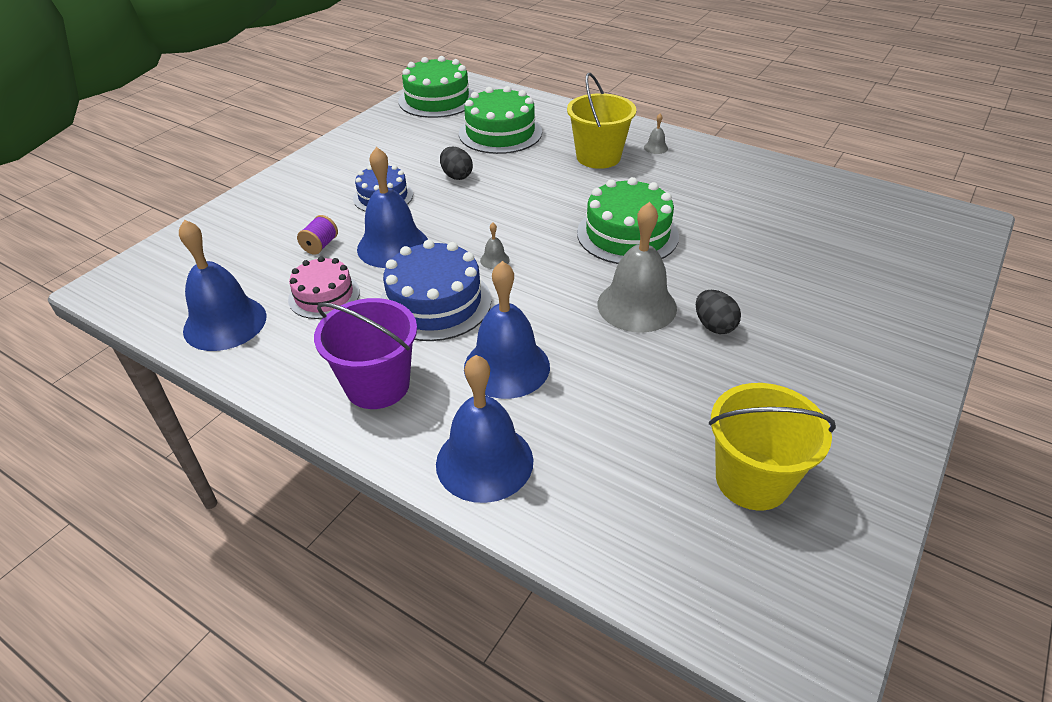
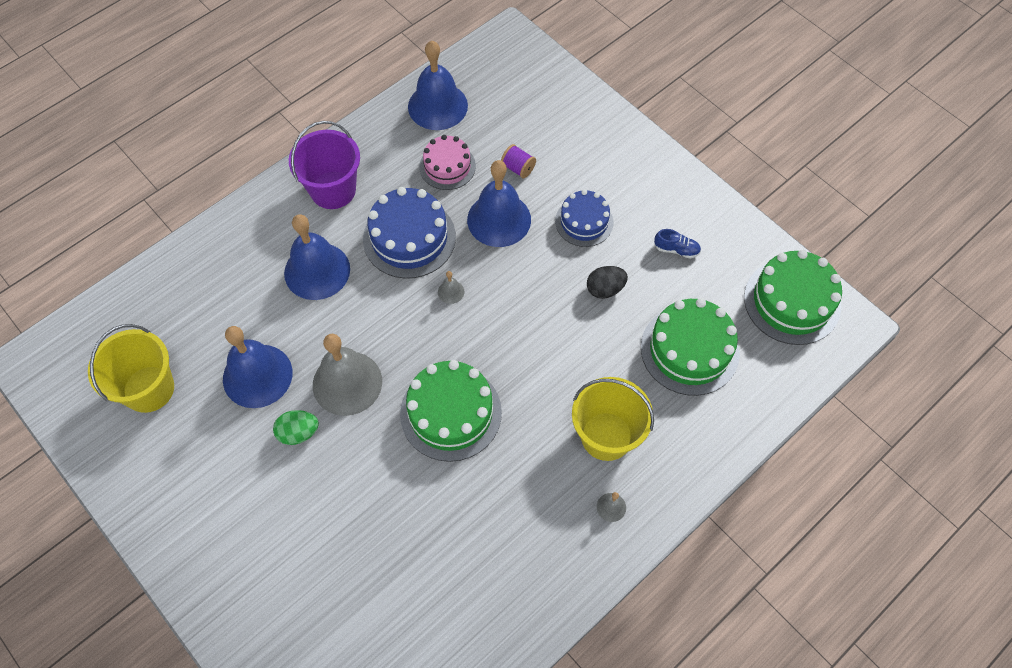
camera: 105 degrees right, 20 degrees up
(402, 149) = (676, 249): none -> blue shoe
(484, 461) = (238, 239): blue bell -> blue bell (257, 375)
(714, 326) = (298, 433): black egg -> green egg

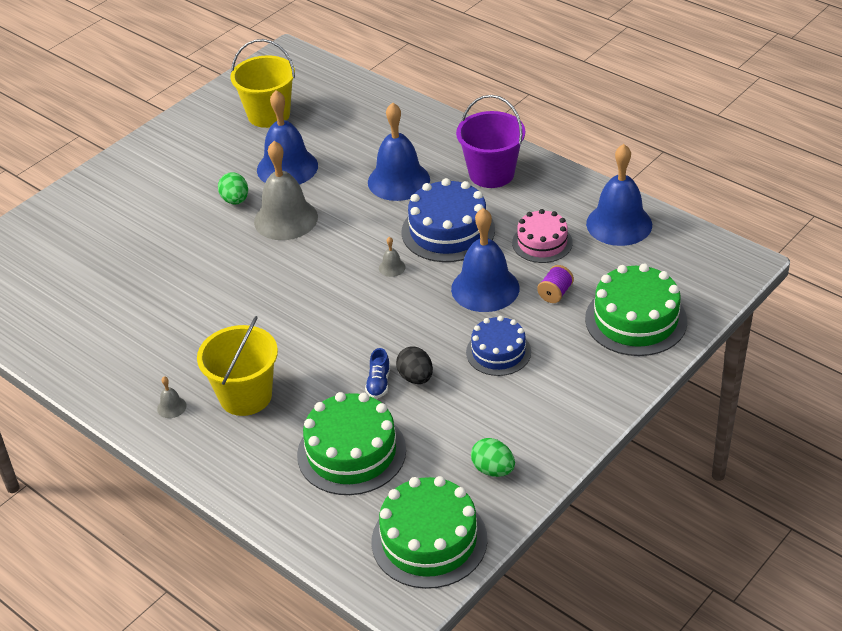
camera: 85 degrees right, 20 degrees down
(450, 413) = (262, 287): green cake -> green cake (636, 320)
(676, 249) = (479, 431): blue shoe -> blue shoe (378, 383)
(720, 246) = (493, 469): none -> green egg

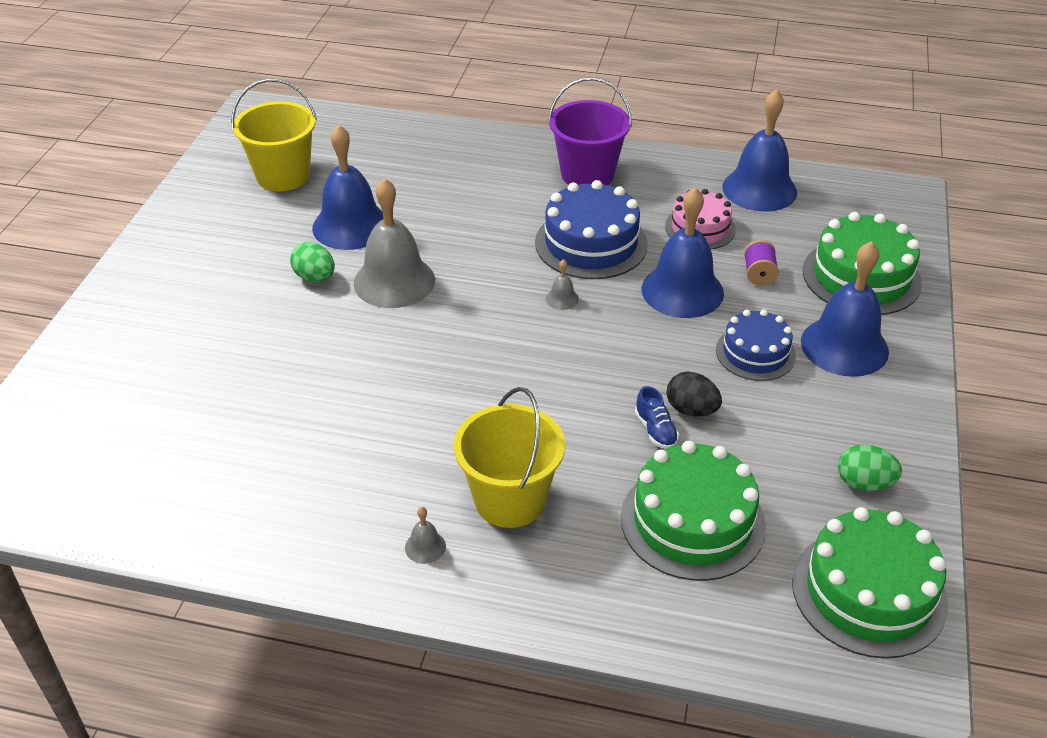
camera: 30 degrees left, 0 degrees up
(398, 181) = (492, 207): blue bell -> blue bell (844, 346)

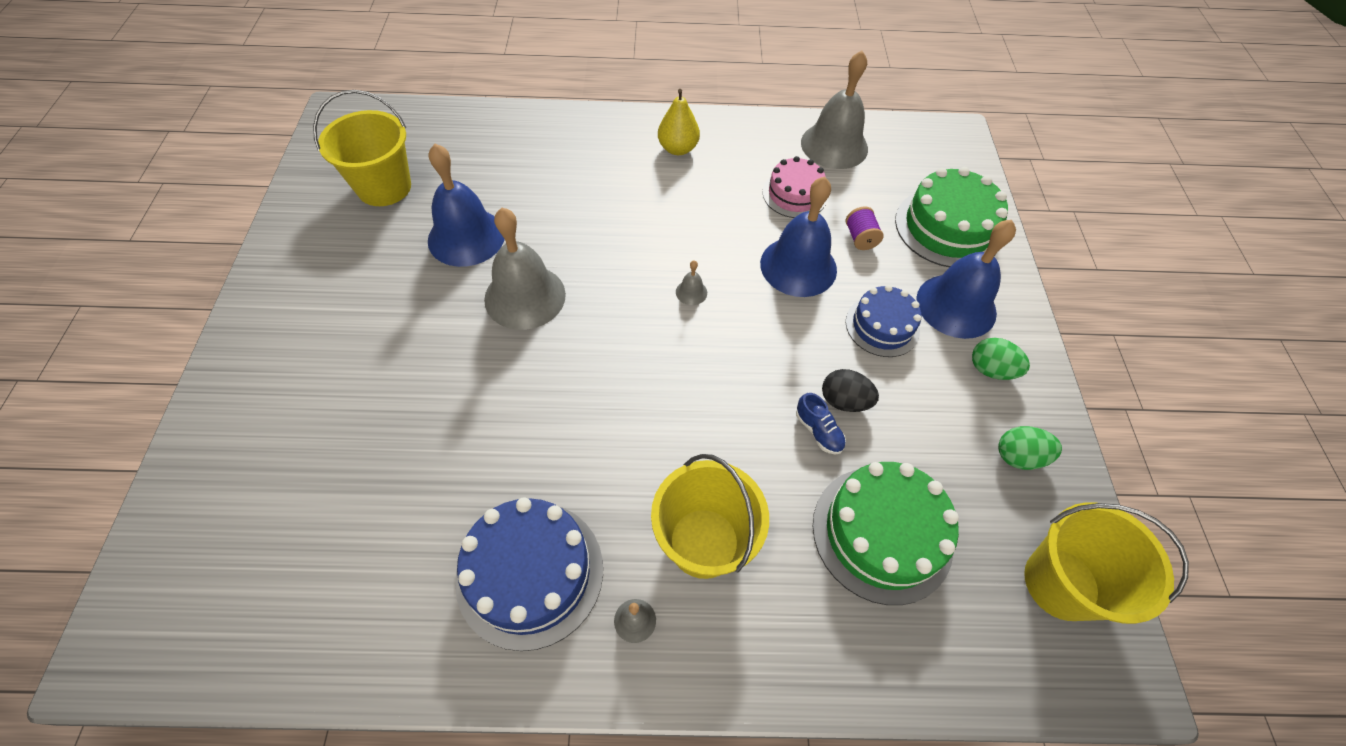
camera: 15 degrees left, 15 degrees up
(315, 277) = (444, 304): green egg -> green egg (991, 370)
(587, 174) = (678, 149): purple bucket -> yellow pear
(591, 243) = (701, 225): blue cake -> blue cake (530, 573)
(759, 189) = (834, 145): blue bell -> grey bell
(869, 592) = (1061, 583): green cake -> yellow bucket

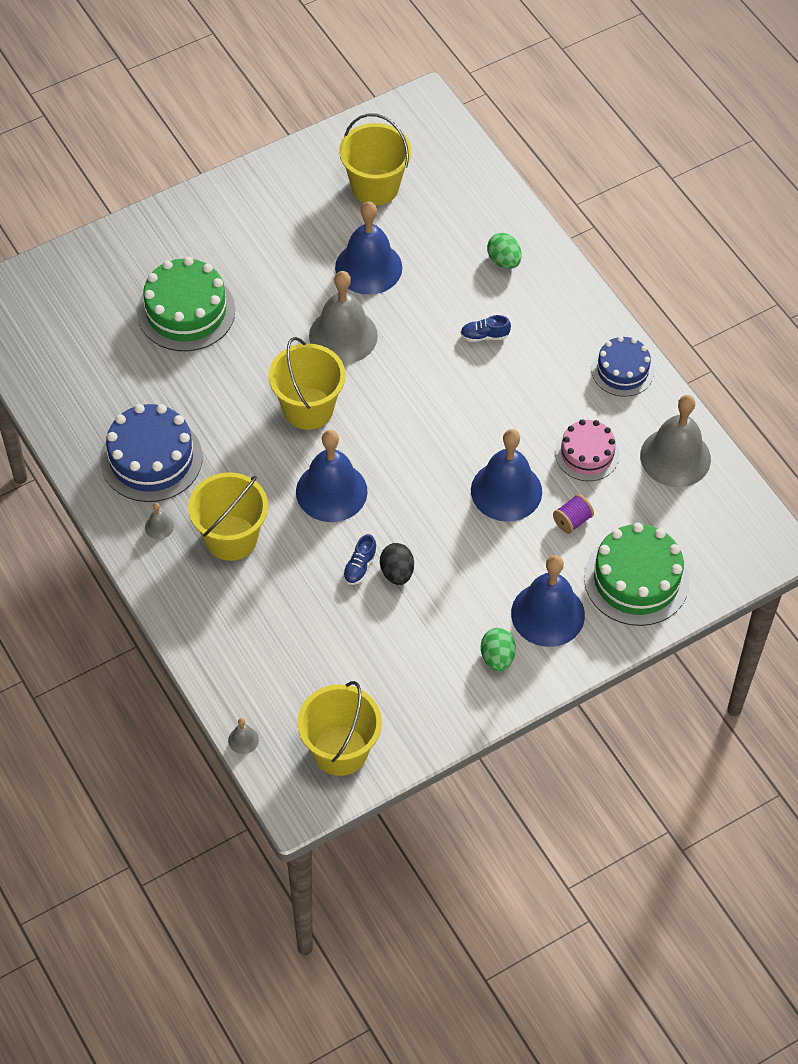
camera: 60 degrees right, 0 degrees up
(587, 372) = (308, 408): none -> yellow bucket
(617, 197) = (484, 336): none -> blue shoe
(678, 149) = (574, 347): yellow pear -> none
(691, 292) = (425, 433): grey bell -> grey bell (243, 740)
(706, 406) = (331, 491): none -> blue bell
(882, 326) = (487, 571): blue cake -> blue cake (622, 370)
(882, 533) = (306, 634): green cake -> green cake (186, 311)
(1018, 457) = (427, 698): green egg -> green egg (504, 261)

